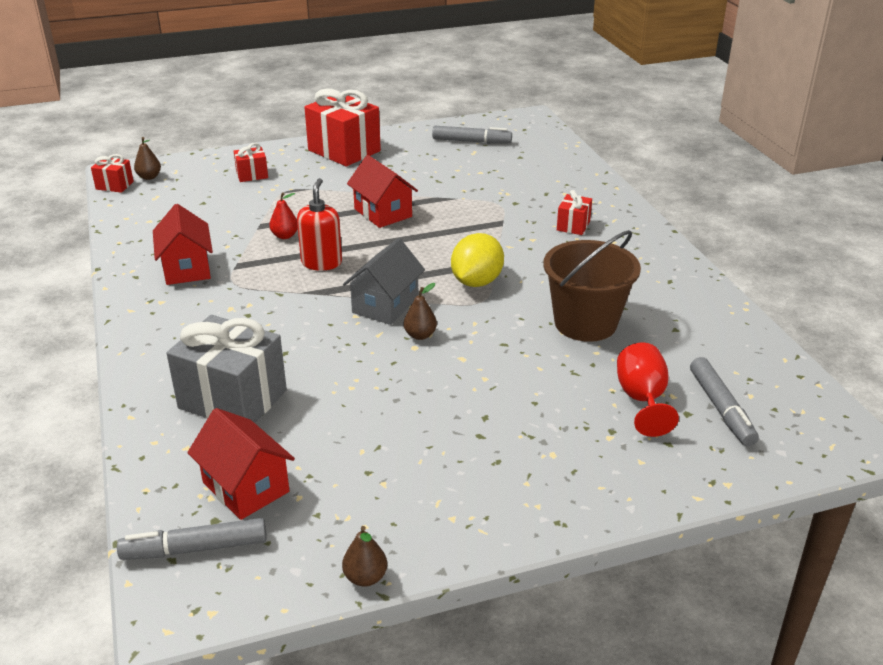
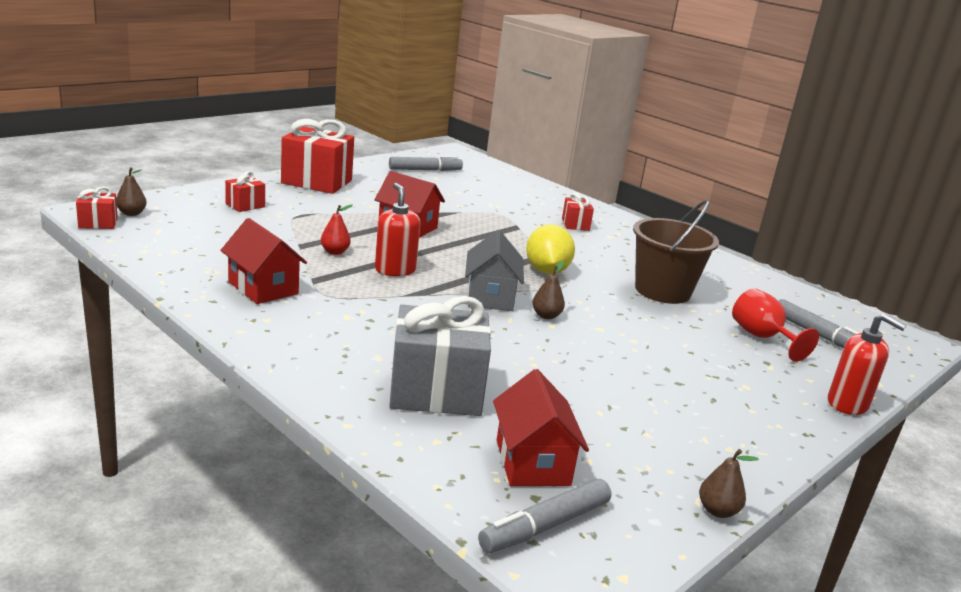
camera: 30 degrees left, 10 degrees down
(246, 487) = (532, 462): red house -> red house turned 60 degrees clockwise
(652, 500) = (848, 404): none -> red soap dispenser

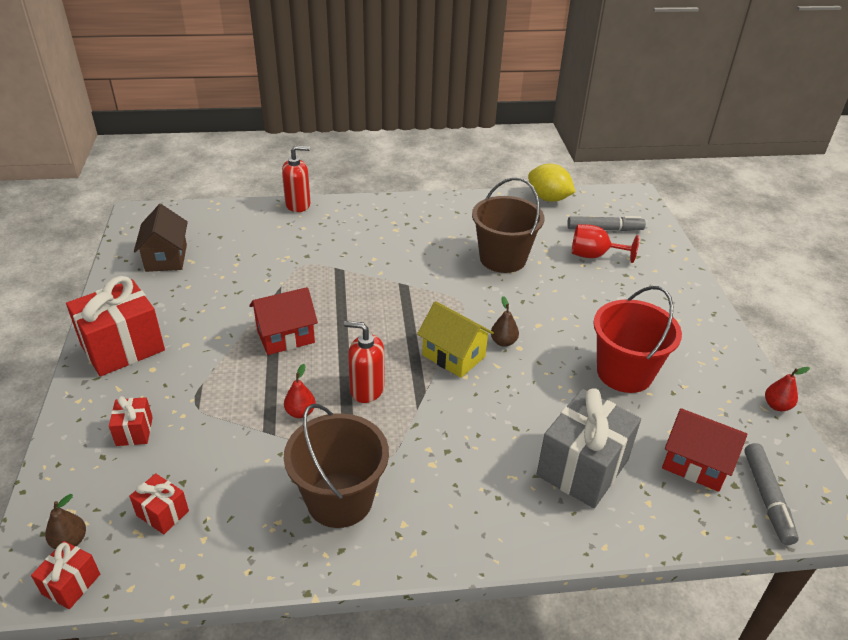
camera: 50 degrees left, 15 degrees up
(263, 288) = (340, 499): red house -> brown bucket
(425, 170) = (166, 258): grey marker -> brown house
(490, 297) = (453, 356): grey house -> yellow house
(546, 271) = (431, 299): yellow lemon -> yellow lemon (548, 198)
(575, 224) = (361, 234): red gift -> red gift (162, 513)
(607, 390) = (624, 373): none -> red bucket
(717, 511) = (777, 406): brown pear -> red pear
(848, 404) = (689, 274): red soap dispenser -> red soap dispenser (298, 205)

